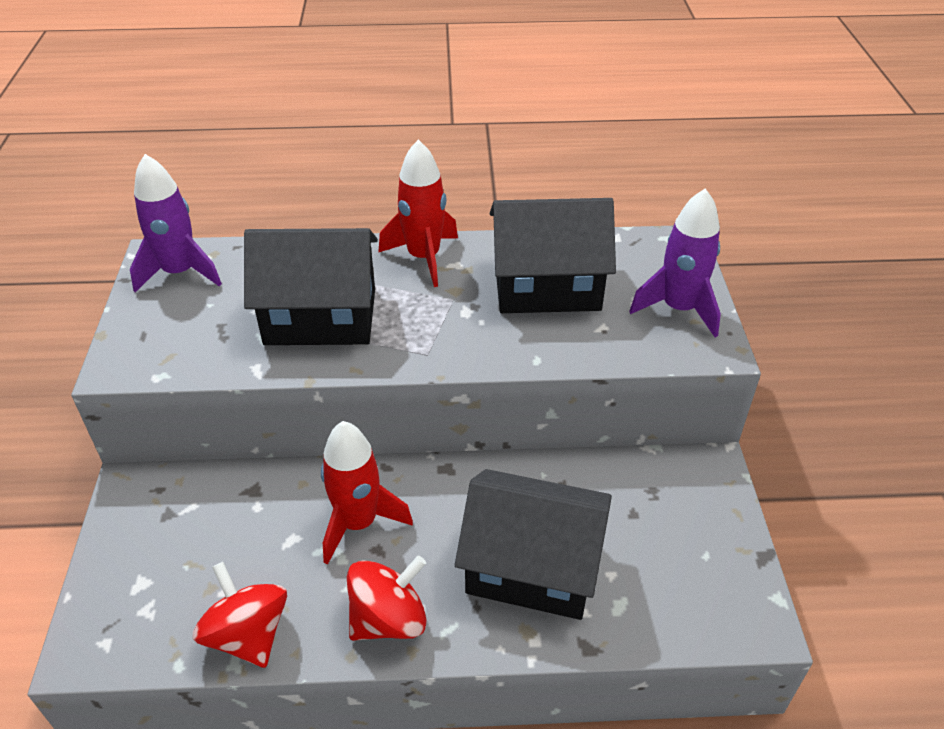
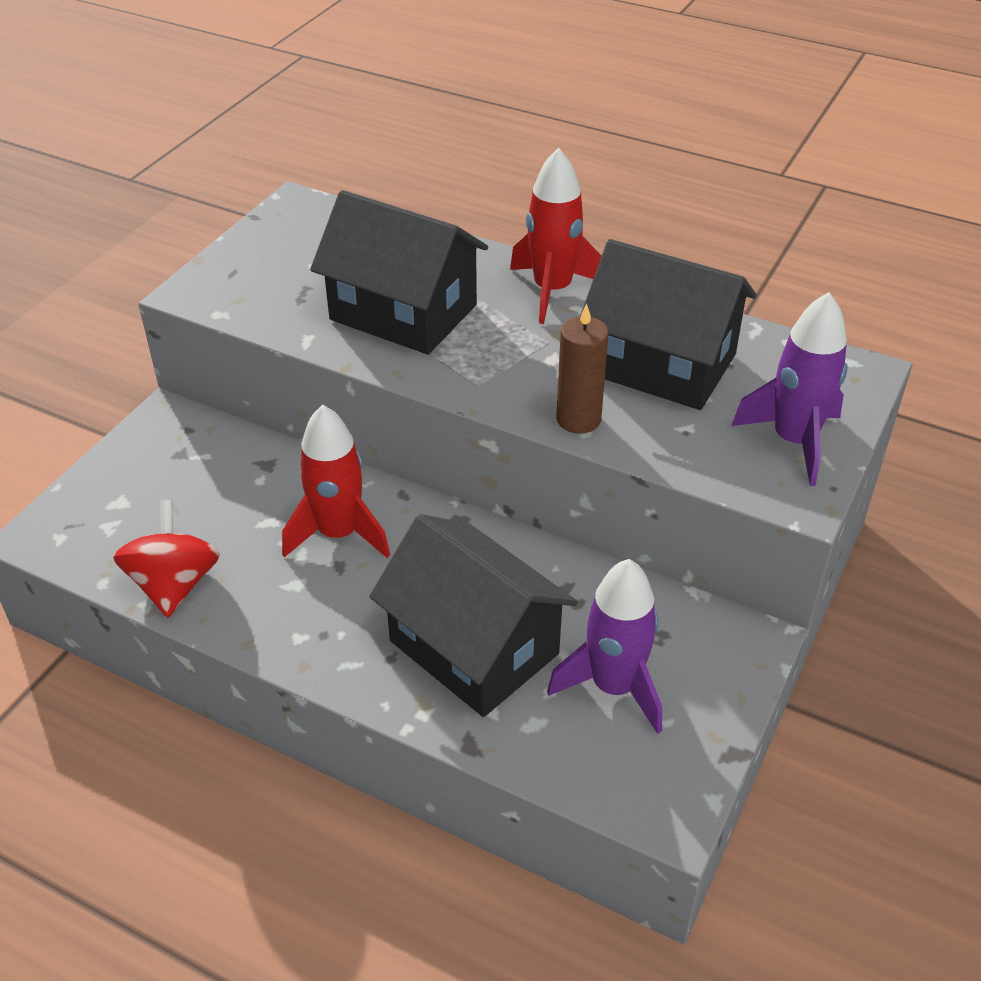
camera: 30 degrees right, 0 degrees up
(180, 272) = (306, 226): purple rocket -> purple rocket (614, 686)
(388, 619) = (302, 629): red spinning top -> none
(523, 351) = (578, 419): none -> brown candle

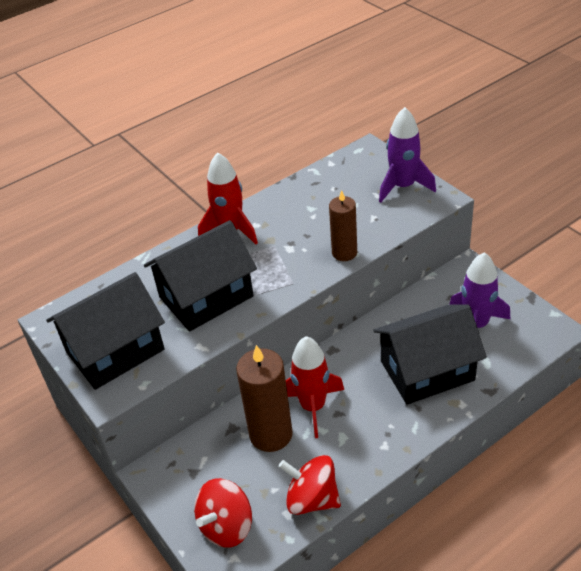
camera: 60 degrees left, 0 degrees up
(105, 514) = (226, 526): none -> red spinning top
(270, 506) = (271, 434): none -> brown candle
(661, 364) = (320, 210): black house -> black house (115, 350)

